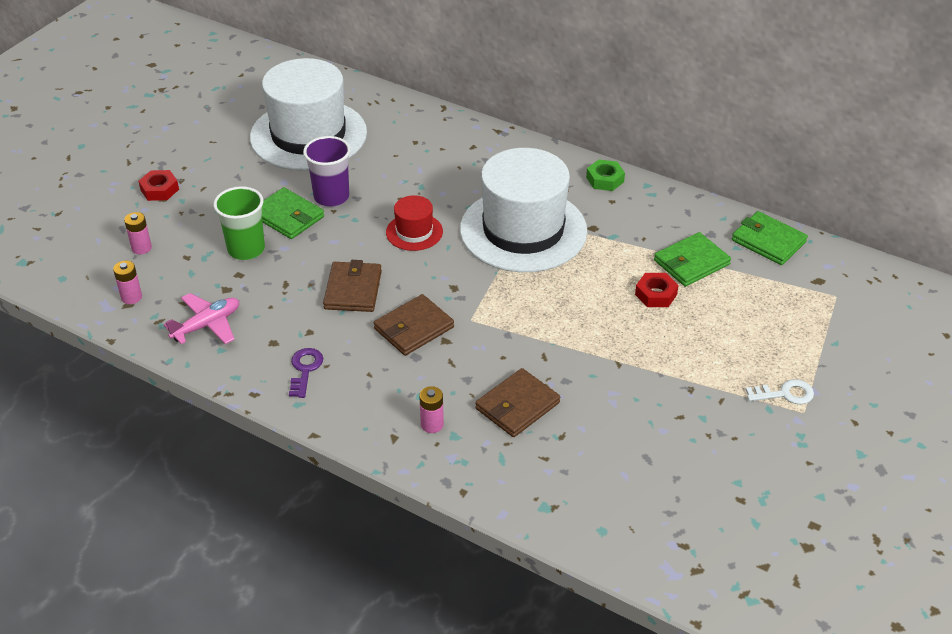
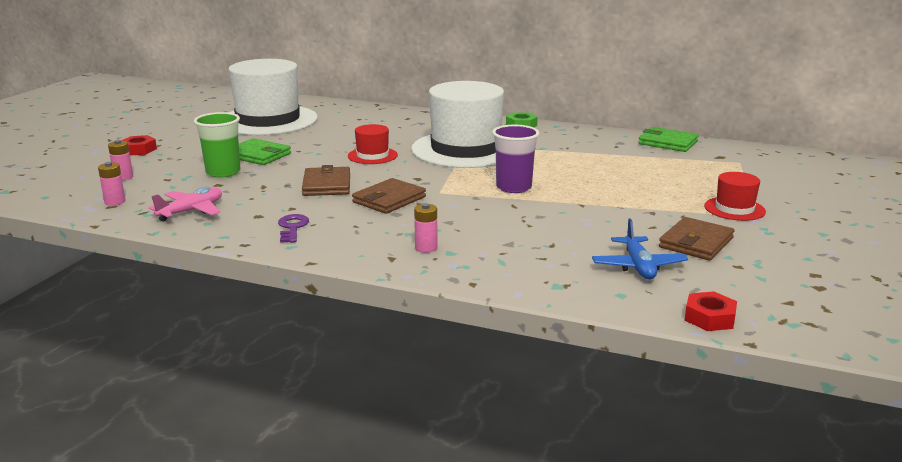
camera: 10 degrees left, 20 degrees down
(331, 197) = (295, 145): purple cup -> purple cup (513, 187)
(517, 406) = (502, 232): brown wallet -> brown wallet (696, 243)
(637, 486) = (638, 266): none -> blue plane
(656, 294) = (593, 170): red nut -> red nut (709, 318)
(691, 262) = (613, 155): green wallet -> none
(785, 394) = (734, 209): white key -> red hat

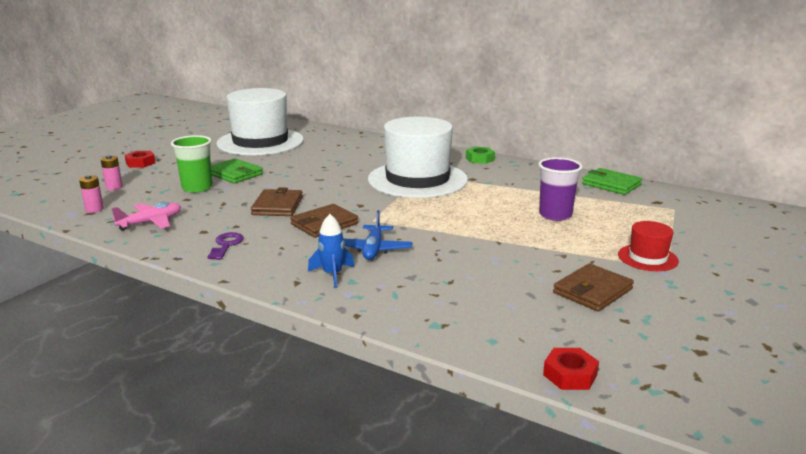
camera: 10 degrees right, 0 degrees up
(372, 156) = (332, 180): red hat -> none
(426, 248) = (332, 275): pink battery -> blue rocket
(513, 187) = (443, 220): purple cup -> purple cup (555, 215)
(638, 266) = (523, 311): blue plane -> blue plane (373, 249)

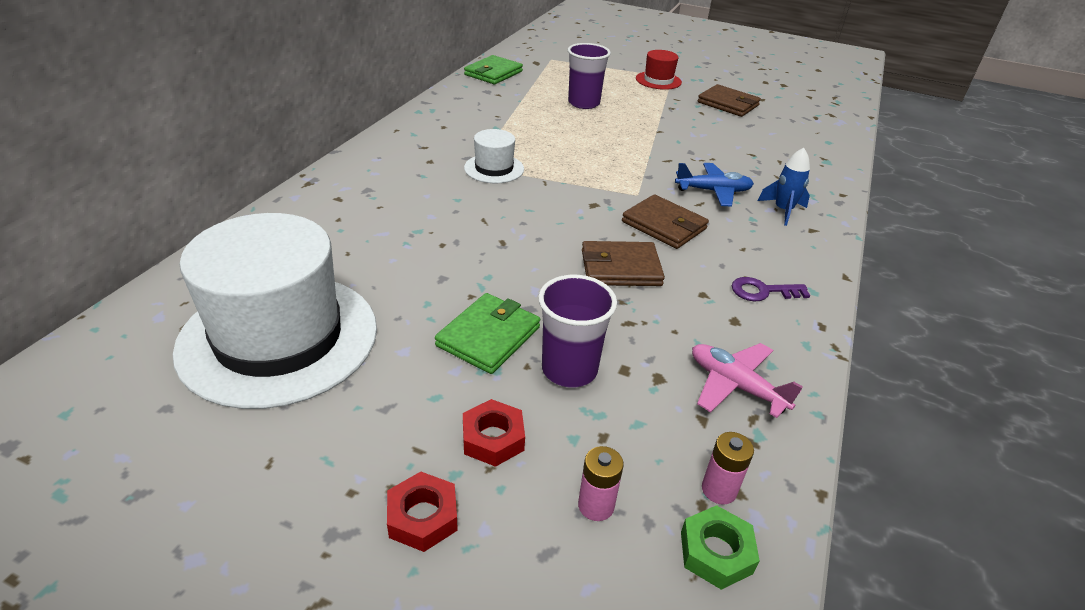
camera: 100 degrees left, 15 degrees up
(197, 188) = (569, 369): green cup -> purple cup
(417, 179) = (494, 168): white hat -> white hat, size x0.45
(480, 159) = (409, 128): green nut -> green nut (716, 552)
(570, 375) = (845, 121): red nut -> red nut (493, 438)

